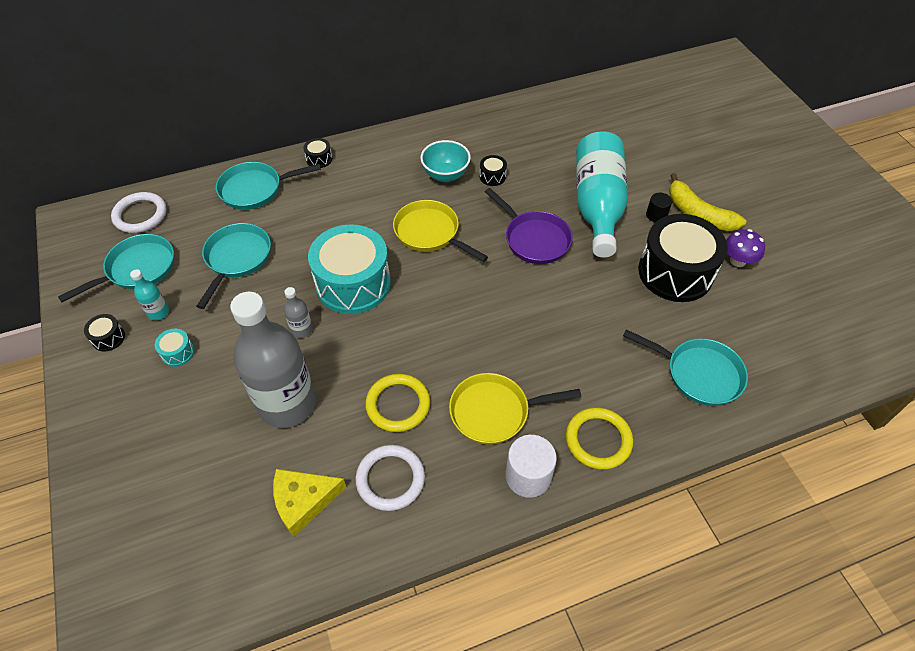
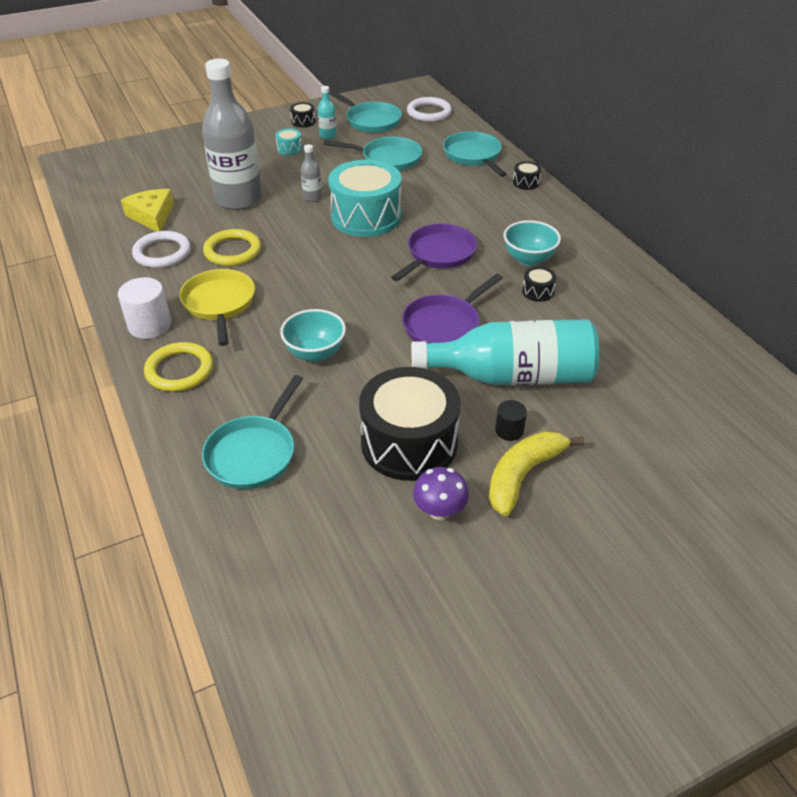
camera: 85 degrees right, 10 degrees down
(430, 233) = (439, 254): yellow pan -> purple pan
(572, 330) = (315, 353): none -> turquoise bowl

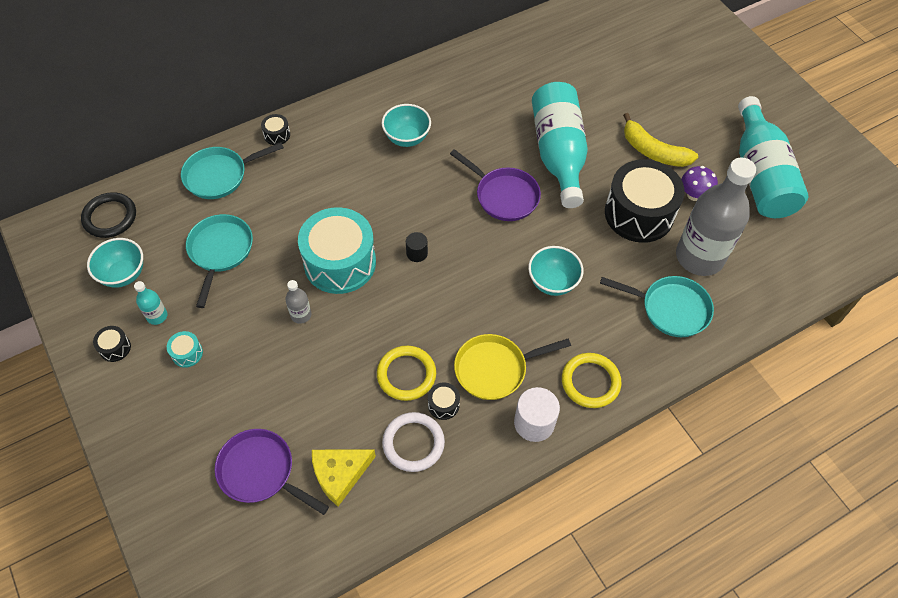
camera: 95 degrees left, 15 degrees up
(238, 199) = (304, 388): grey bottle -> grey bottle (699, 257)
(371, 121) = (123, 274): turquoise pan -> turquoise bowl
(429, 112) = (110, 217): white ring -> black ring
(439, 254) = (403, 201): purple pan -> purple pan (260, 472)
(479, 610) = (760, 175): none -> turquoise bottle
(509, 430) = (614, 157): black cylinder -> black cylinder (417, 253)
(537, 291) = (453, 134): black drum -> black drum (443, 405)

